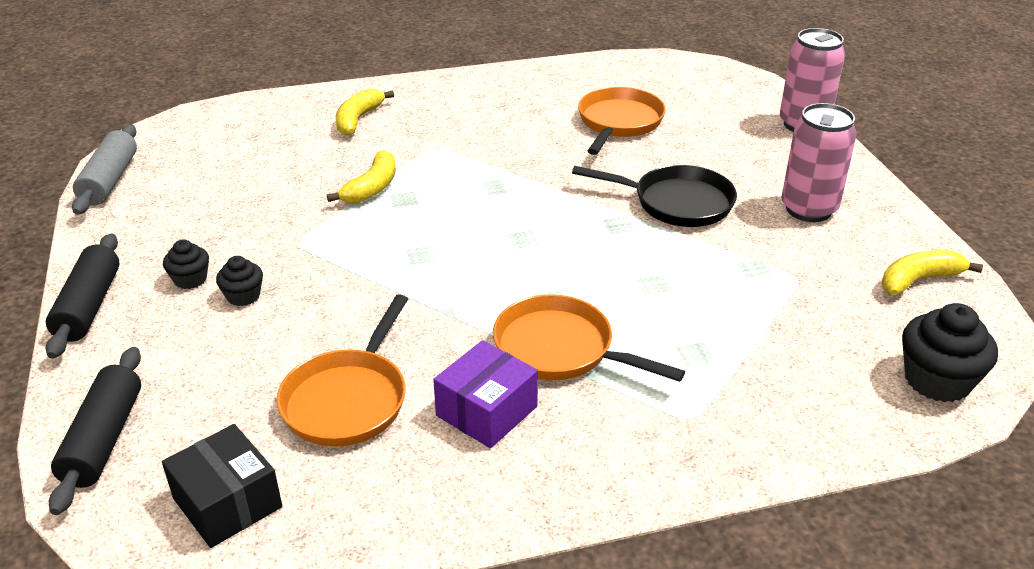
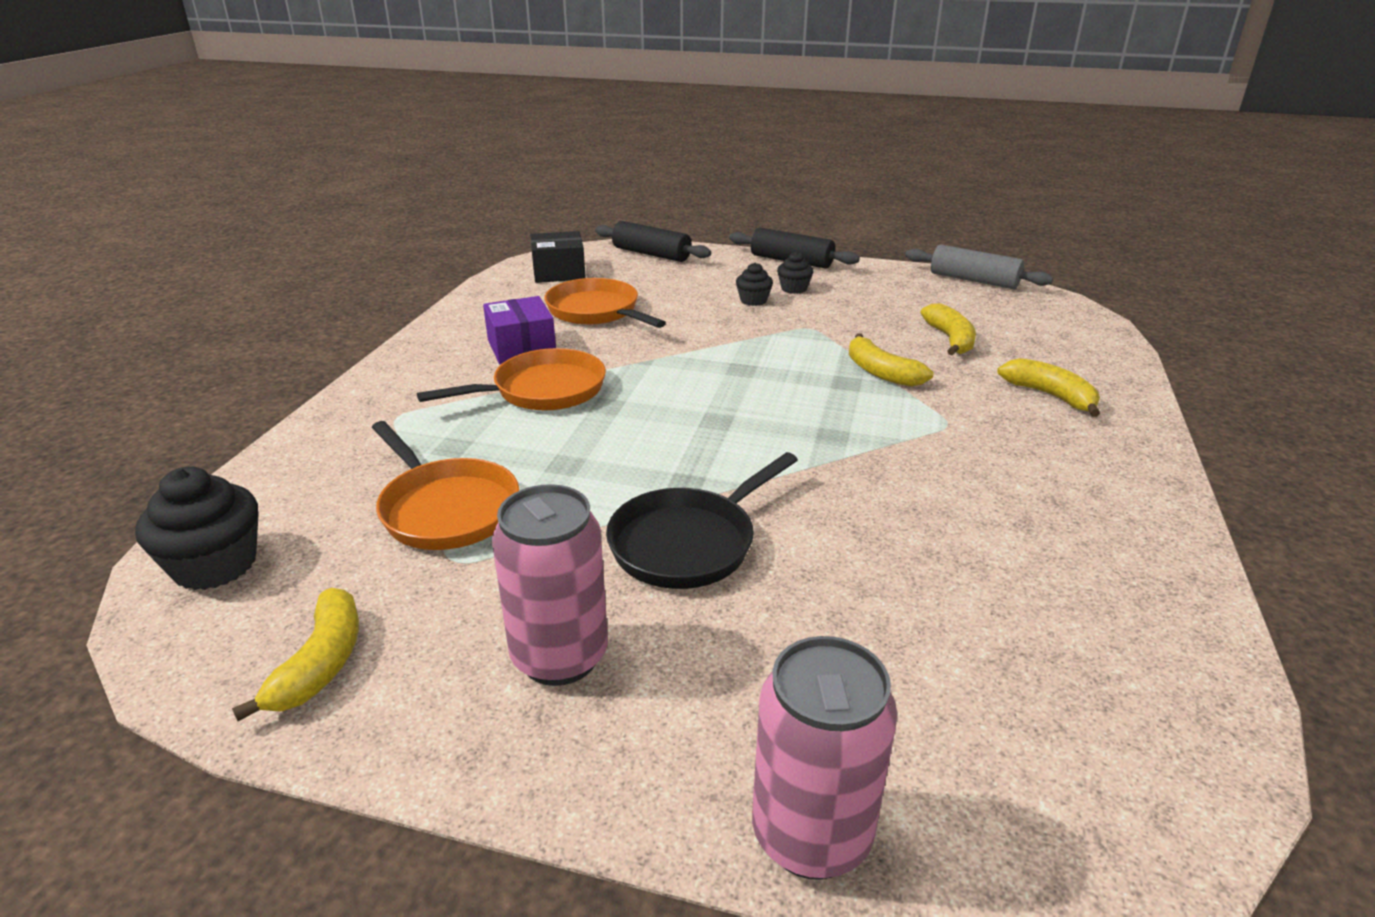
camera: 120 degrees right, 5 degrees down
(278, 170) = (950, 339): none -> yellow banana
(619, 123) = (946, 585): orange pan -> orange pan (446, 509)

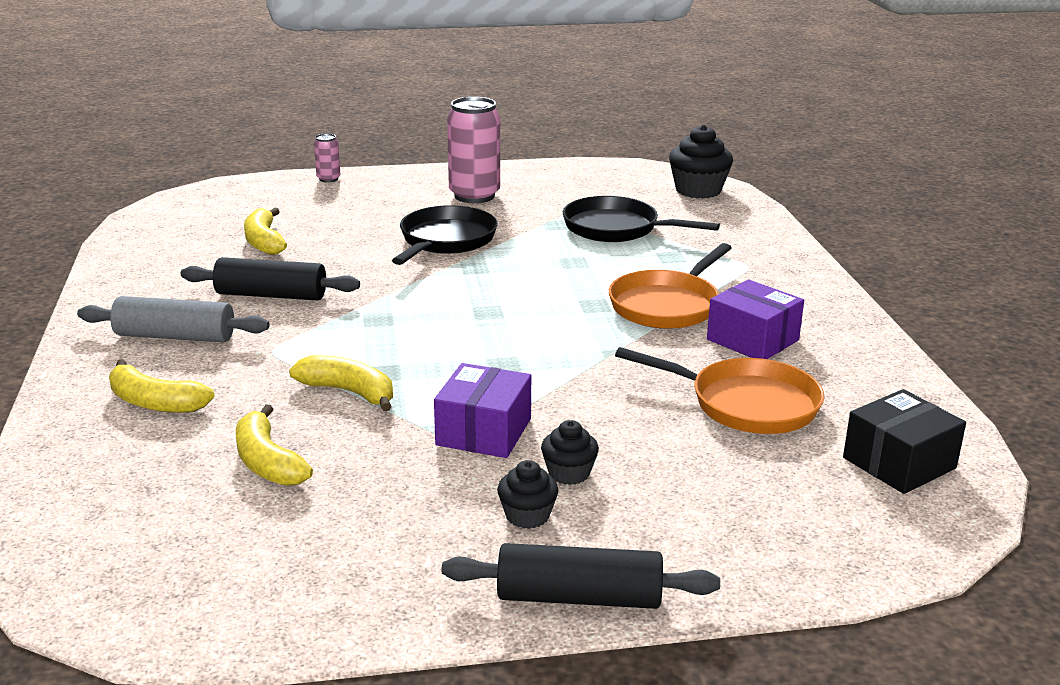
camera: 155 degrees right, 5 degrees down
(321, 664) = (582, 177): yellow banana -> yellow banana (264, 242)
(446, 509) = (616, 228): orange pan -> black pan
(651, 254) = (832, 549): black rolling pin -> black rolling pin (271, 295)
(791, 329) = (484, 432): none -> purple box
(811, 835) = (328, 179): pink can -> pink can, size x0.48
(974, 280) = (219, 626): grey rolling pin -> grey rolling pin (175, 336)

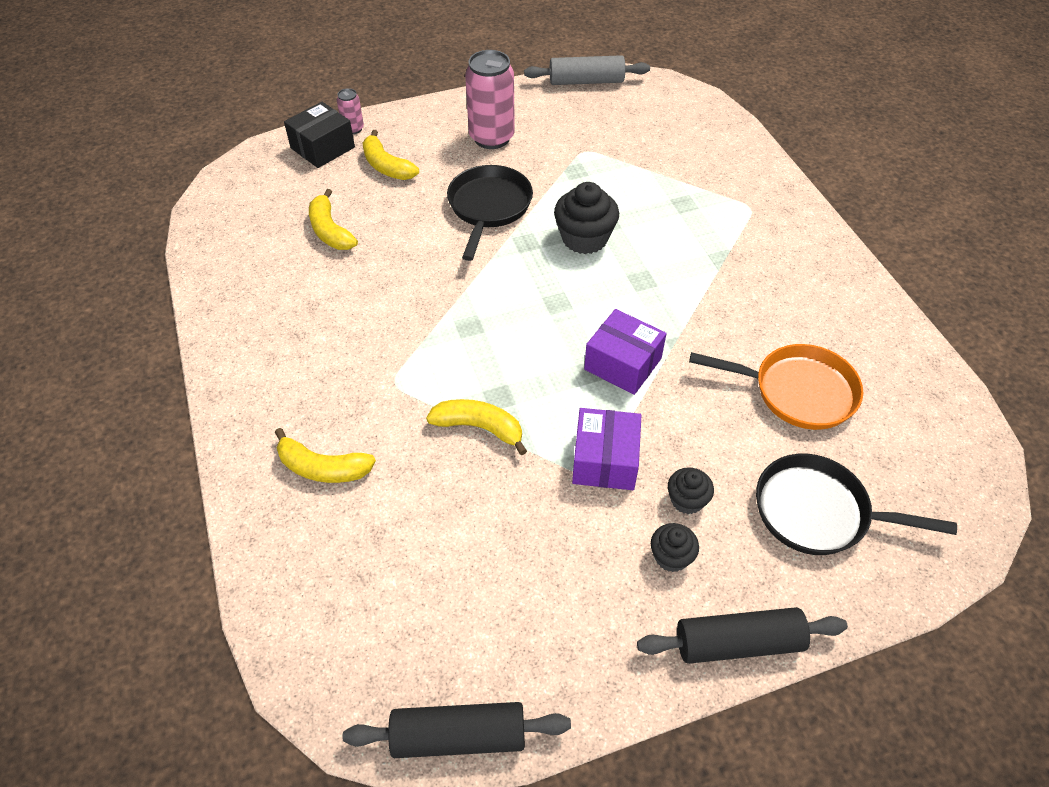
camera: 10 degrees left, 25 degrees up
(175, 336) = (304, 377): grey rolling pin -> grey rolling pin (586, 81)
(267, 462) = (445, 528): yellow banana -> yellow banana (386, 166)
(271, 295) = (366, 307): black rolling pin -> black rolling pin (458, 736)
(616, 228) = (628, 170): black pan -> black pan (818, 512)
(667, 305) = (700, 272): orange pan -> none
(698, 190) = (680, 105): black cupcake -> black cupcake (584, 238)
(752, 340) = (780, 308): purple box -> purple box (623, 364)
(899, 463) = (928, 445): black box -> black box (322, 148)

